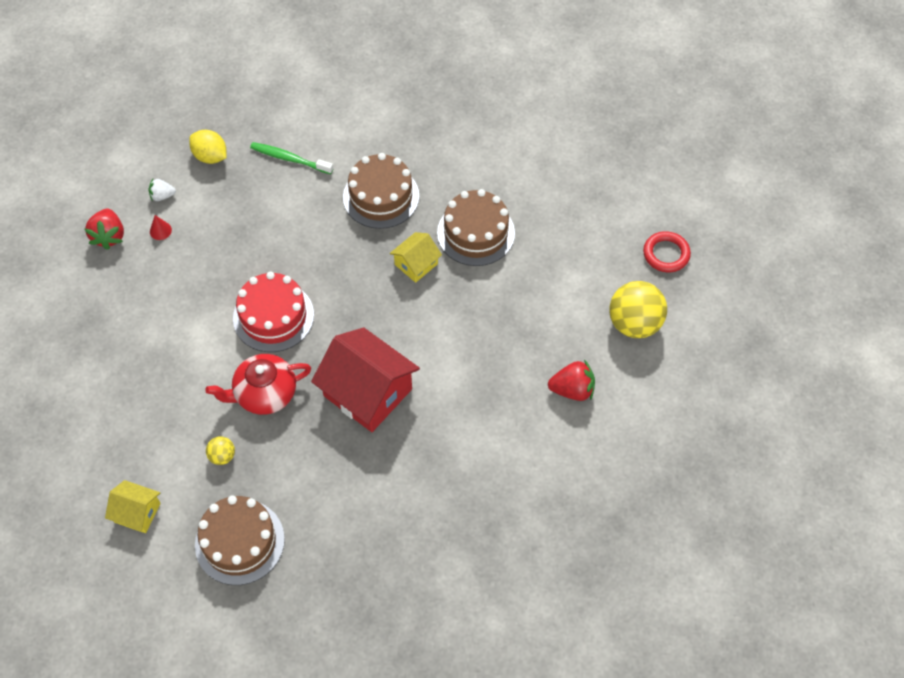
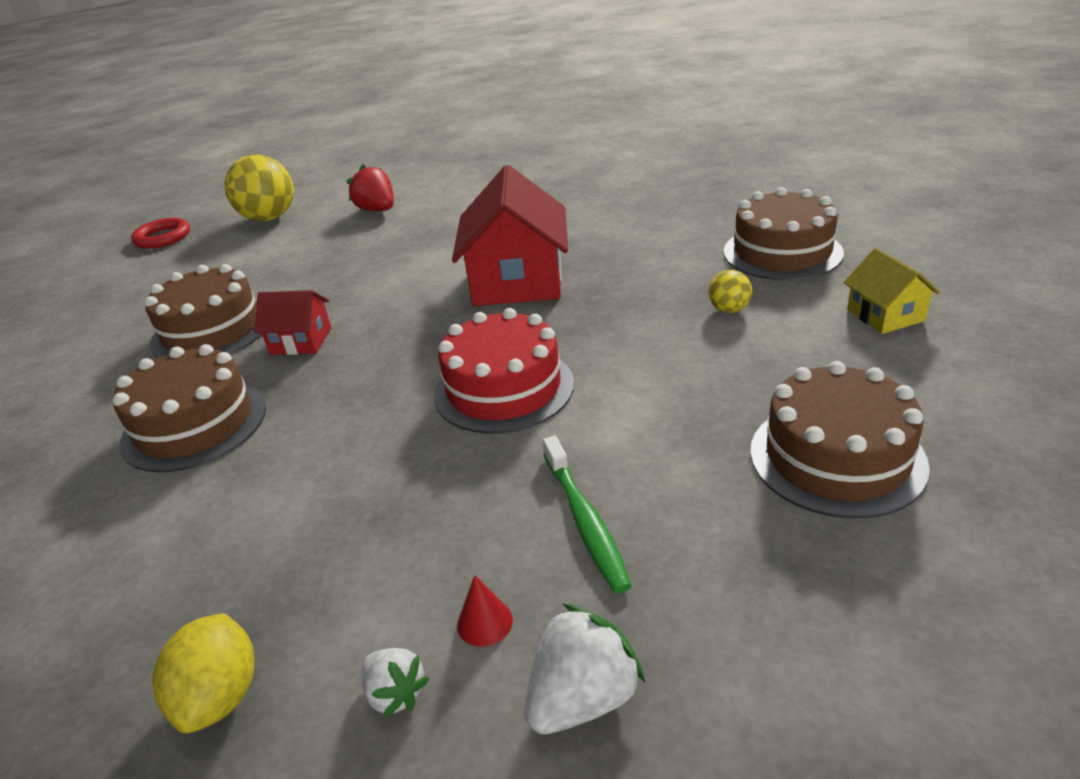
camera: 125 degrees left, 25 degrees down
(98, 387) = (836, 457): none -> brown cake
(109, 236) = (583, 698): red strawberry -> white strawberry
(264, 394) = (615, 331): red teapot -> none
(289, 159) = (161, 568): green toothbrush -> green toothbrush (585, 521)
(416, 264) = (301, 341): yellow house -> red house

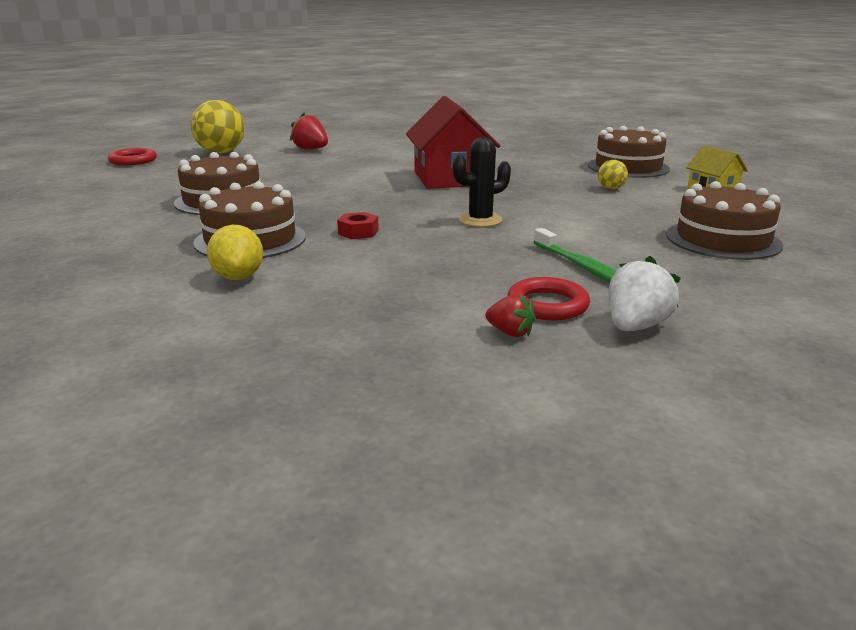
camera: 15 degrees left, 10 degrees down
(220, 696) = (384, 341): yellow lemon -> yellow lemon (238, 277)
(301, 341) = (303, 204): red house -> none
(332, 412) = (358, 232): none -> red nut
(395, 693) = (510, 332): white strawberry -> red strawberry
(484, 622) = (547, 305): red cone -> red ring
(504, 388) = (480, 220): red cake -> black cactus

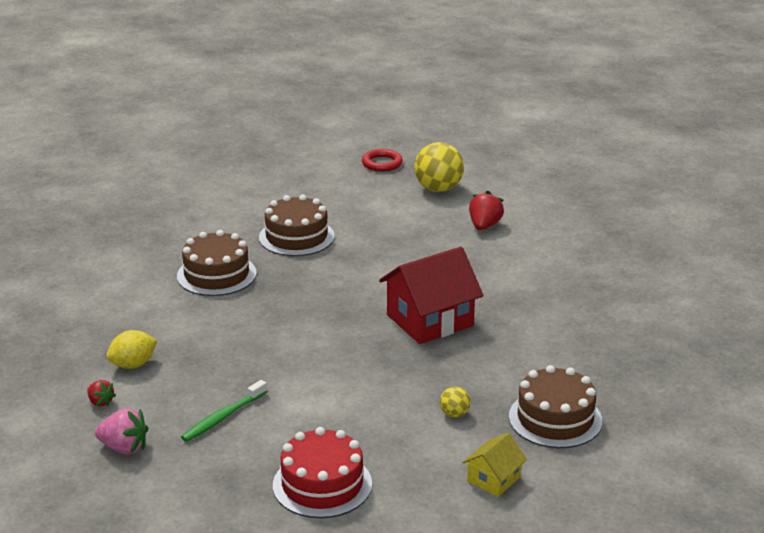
camera: 70 degrees right, 5 degrees up
(238, 277) = (149, 291): yellow lemon -> yellow lemon (133, 365)
(358, 232) = (253, 311): red nut -> none
(480, 220) = (310, 357): black cactus -> none
(510, 332) = (100, 402): red strawberry -> red strawberry turned 60 degrees counterclockwise
(547, 305) = (146, 410): red ring -> none
(635, 326) = (124, 447): white strawberry -> pink strawberry
(723, 239) = (322, 484): brown cake -> red cake

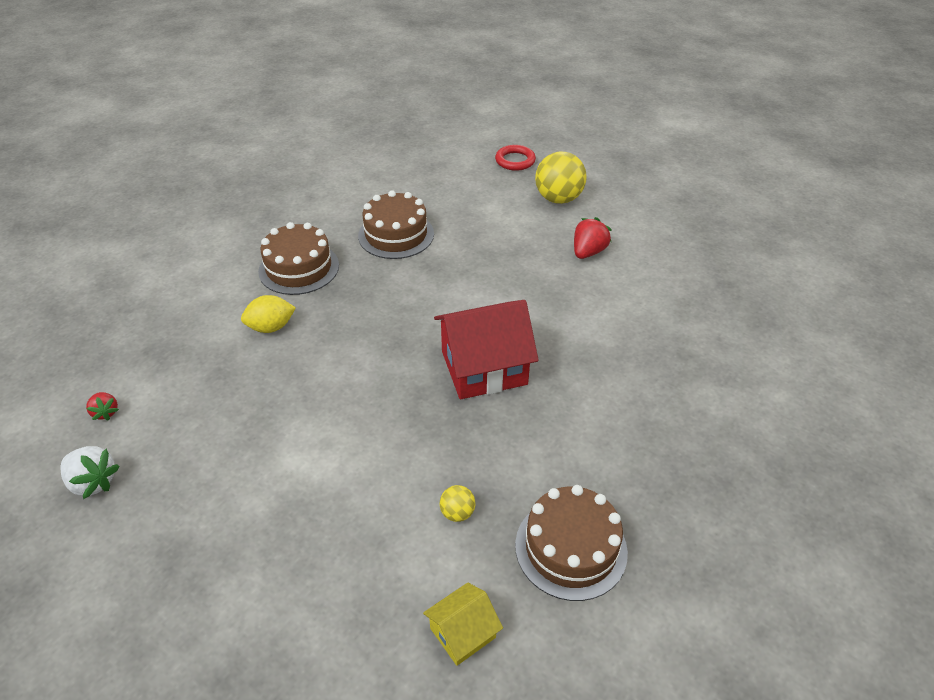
camera: 15 degrees right, 15 degrees up
(124, 447) = (93, 482): pink strawberry -> white strawberry
(133, 365) = (163, 368): yellow lemon -> yellow lemon (271, 327)
(223, 417) = (212, 461): green toothbrush -> none
(322, 484) = (266, 591): red cake -> none

